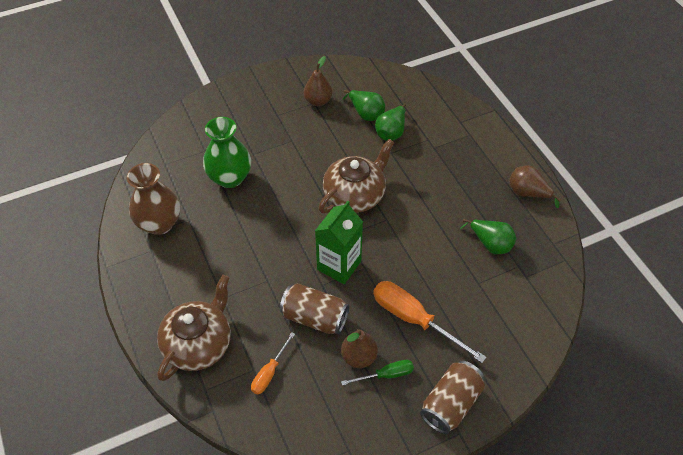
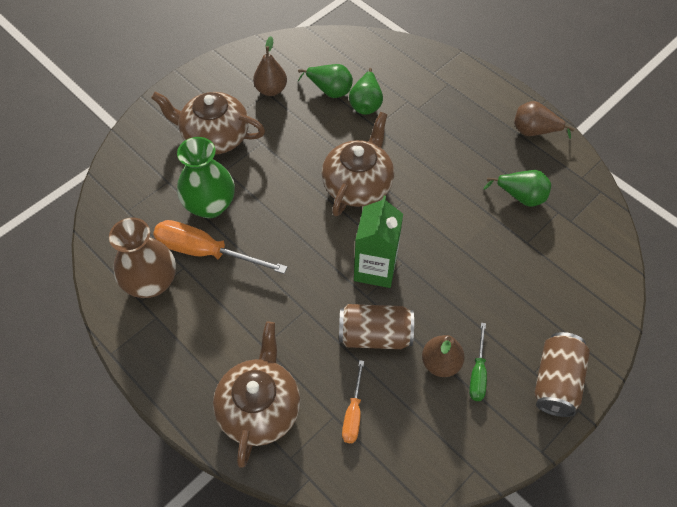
camera: 20 degrees left, 5 degrees up
(257, 126) = (214, 136): none -> brown teapot
(386, 375) = (477, 373): green screwdriver -> green screwdriver turned 135 degrees clockwise
(414, 319) = (479, 303): orange screwdriver -> orange screwdriver (205, 252)

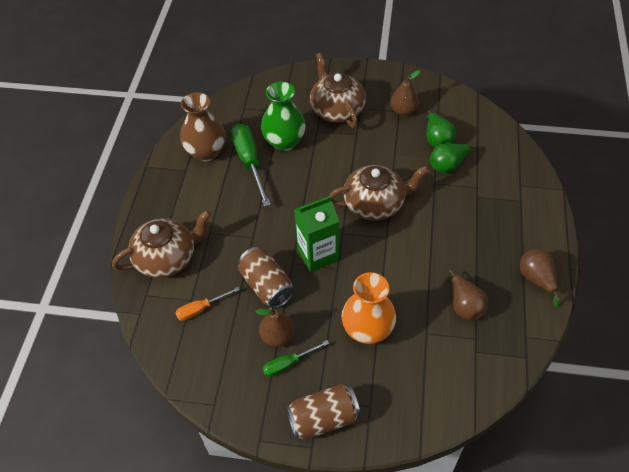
camera: 55 degrees right, 5 degrees down
(205, 252) = (249, 162): orange screwdriver -> green screwdriver
(490, 284) = (367, 330): none -> orange vase
(521, 196) = (464, 305): green pear -> brown pear

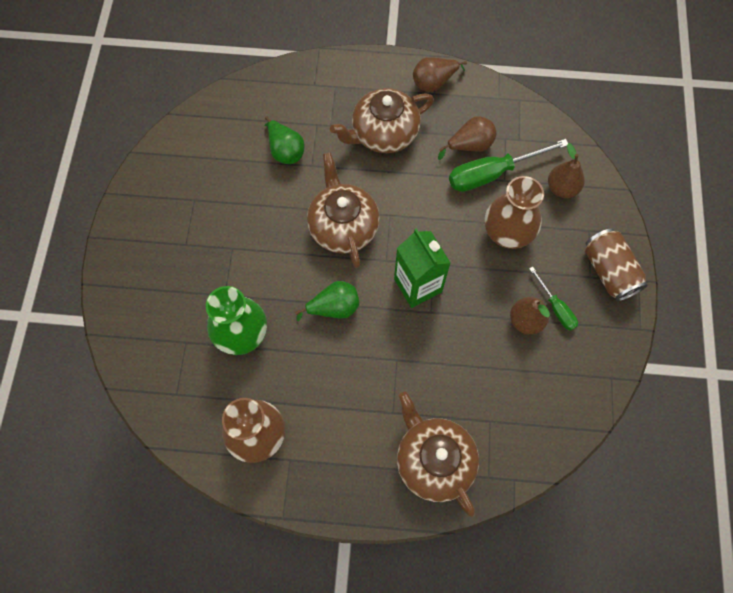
camera: 95 degrees left, 15 degrees up
(201, 309) = (501, 408): orange screwdriver -> none
(249, 162) = (276, 375): green screwdriver -> green screwdriver (492, 173)
(267, 286) = (463, 337): brown can -> none
(337, 109) = (187, 272): brown teapot -> brown teapot (383, 133)
(367, 330) = (507, 233): orange vase -> brown vase
(403, 111) = (194, 194): brown pear -> brown pear (562, 188)
(437, 140) = (244, 160): green pear -> green pear (334, 308)

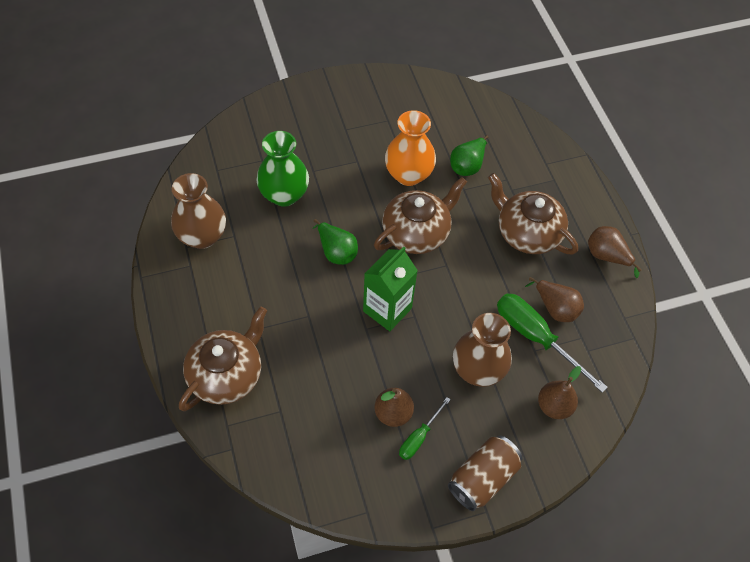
camera: 65 degrees right, 10 degrees down
(271, 207) = (408, 174): none -> orange vase

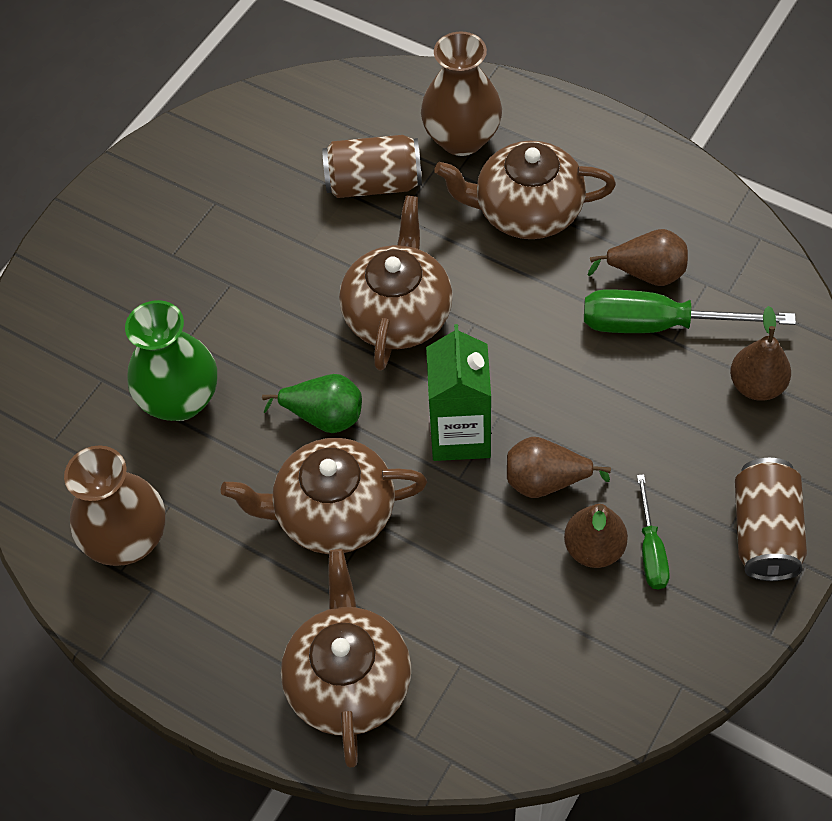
camera: 35 degrees left, 0 degrees up
(296, 297) = (333, 513): none -> brown teapot
(408, 174) = (313, 250): orange vase -> none
(467, 165) = (374, 184): green pear -> brown can
(478, 370) = (635, 416): brown vase -> brown vase (462, 138)
(607, 256) = (641, 168): brown pear -> brown pear (546, 481)

